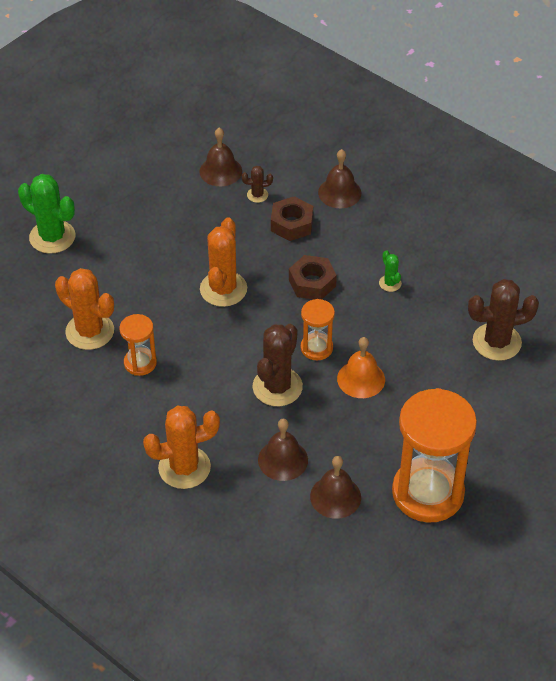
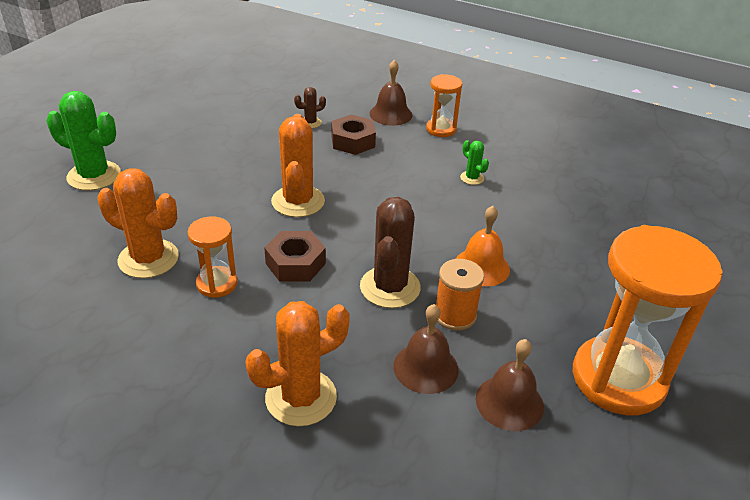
camera: 15 degrees left, 10 degrees down
(220, 171) = (268, 108): brown bell -> none
(312, 283) = (392, 186): brown nut -> brown nut (295, 263)
(316, 348) = (420, 243): orange hourglass -> orange hourglass (441, 129)
(321, 420) = (455, 315): none -> orange spool
(496, 342) = (605, 215): brown cactus -> none

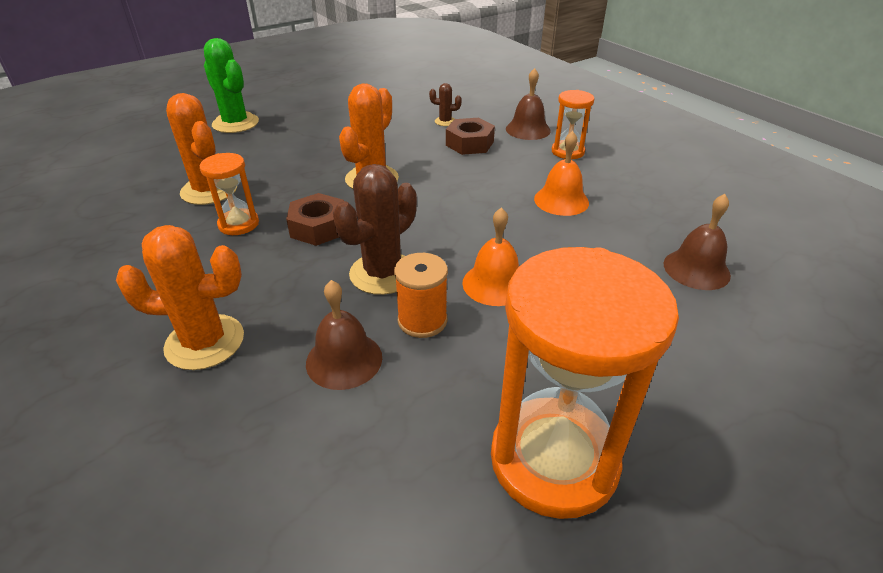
camera: 30 degrees right, 0 degrees up
(472, 178) = (561, 200): green cactus -> orange bell
(509, 402) = (397, 431): brown bell -> brown bell (696, 269)

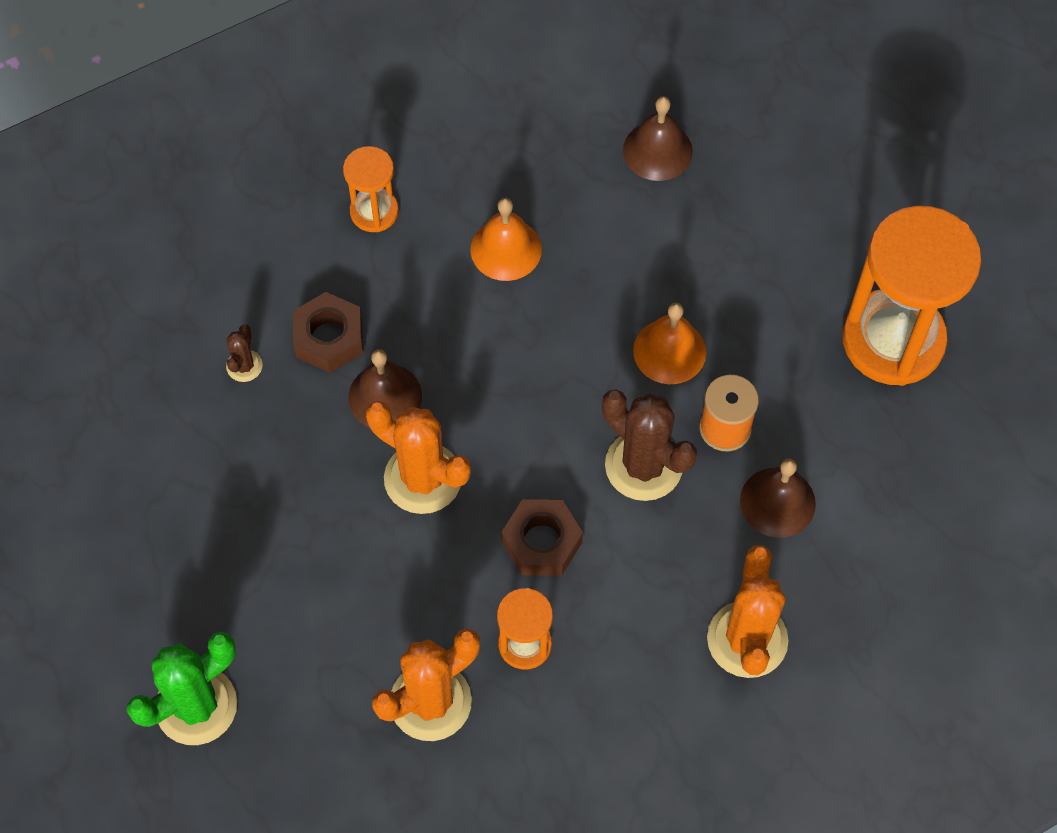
camera: 85 degrees left, 25 degrees up
(528, 129) = (293, 250): brown bell -> brown bell (385, 396)

